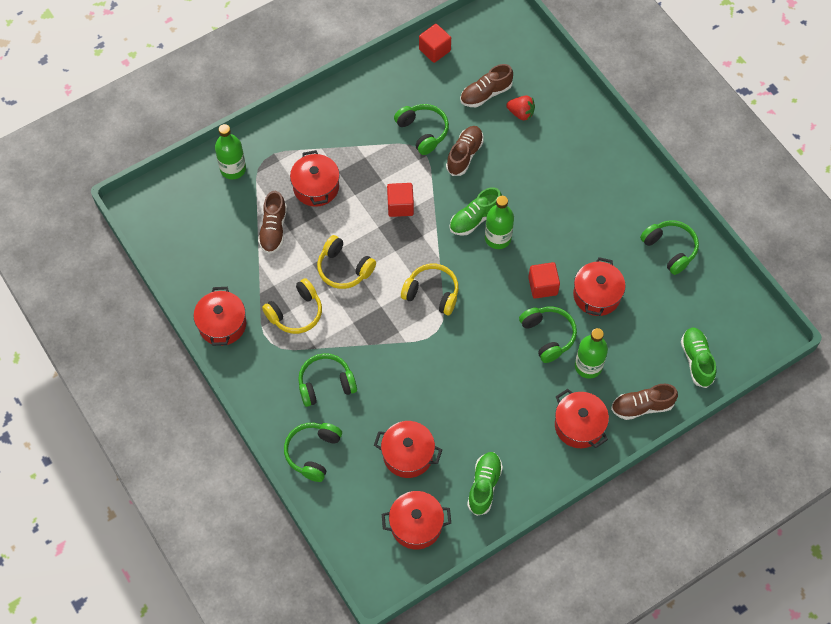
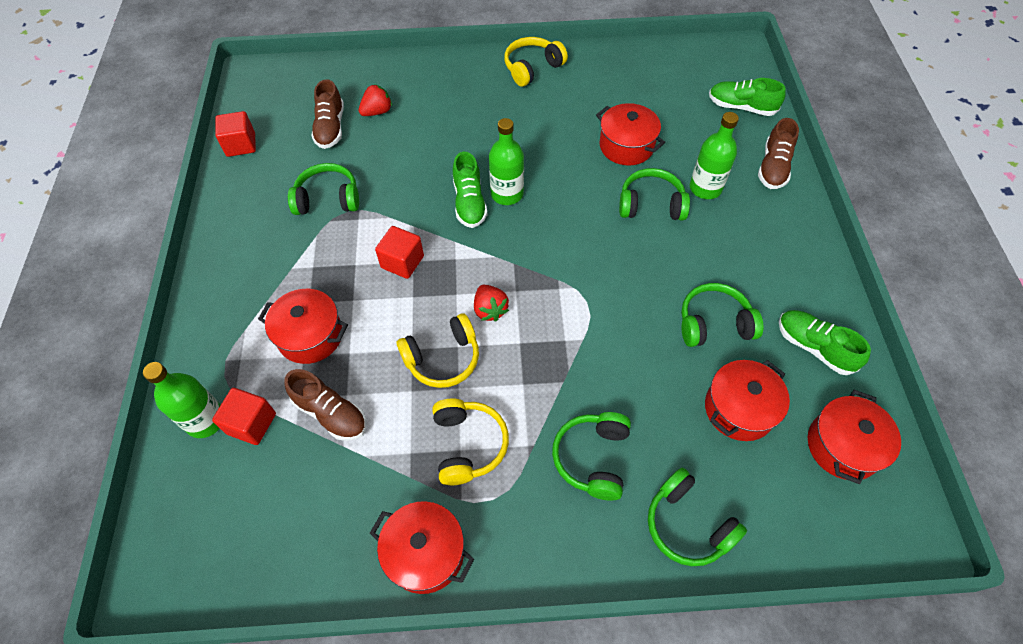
camera: 60 degrees left, 5 degrees down
(395, 277) = (490, 310): none -> red strawberry
(432, 293) = (535, 283): yellow headphones -> yellow headphones (532, 68)
(464, 155) = (386, 177): brown shoe -> none
(543, 286) = (589, 183): red cube -> red cube (251, 423)
(579, 425) = (773, 226): red pot -> none
(670, 249) = (609, 74): green headphones -> green headphones (714, 323)

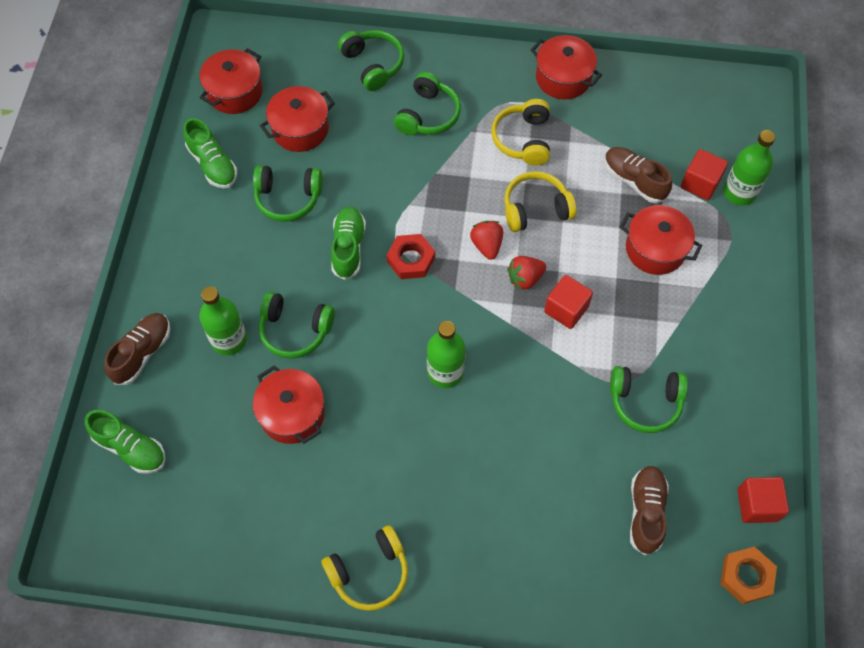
camera: 170 degrees left, 5 degrees up
(257, 104) = (746, 576): none -> orange nut
(377, 112) = (586, 529): red strawberry -> red strawberry (525, 278)
(469, 203) = (488, 368): green shoe -> green shoe (348, 248)
(564, 283) = (411, 259): none -> red nut

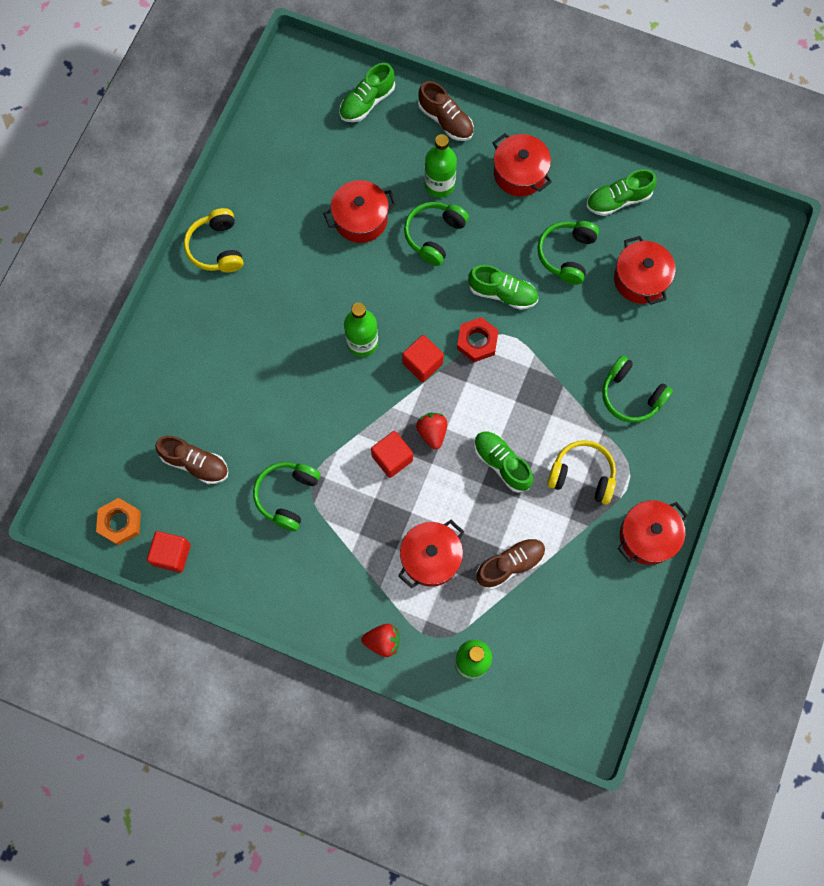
camera: 105 degrees right, 10 degrees up
(235, 92) = (696, 231): red pot -> red pot (519, 173)
(373, 65) = (703, 360): green headphones -> none
(487, 245) = (474, 409): red strawberry -> red strawberry (383, 641)
(535, 209) = (502, 463): yellow headphones -> green shoe
(700, 183) = (491, 627): red cube -> red cube (422, 363)

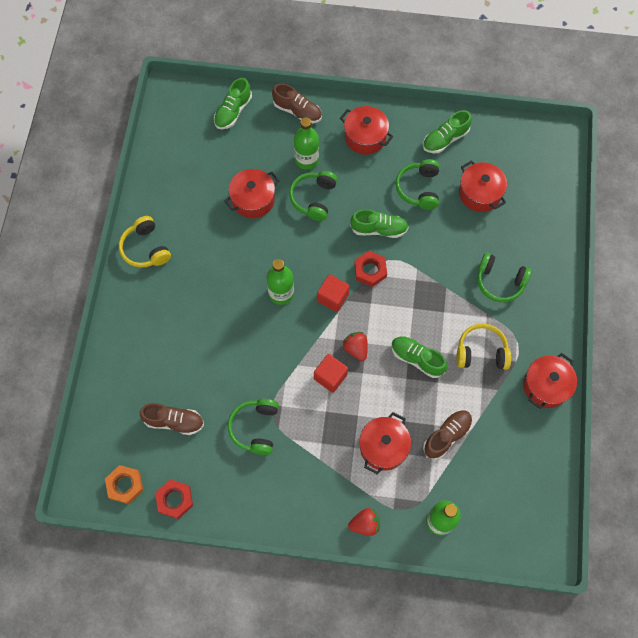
camera: 15 degrees left, 5 degrees down
(172, 554) = (175, 500): red cube -> red nut

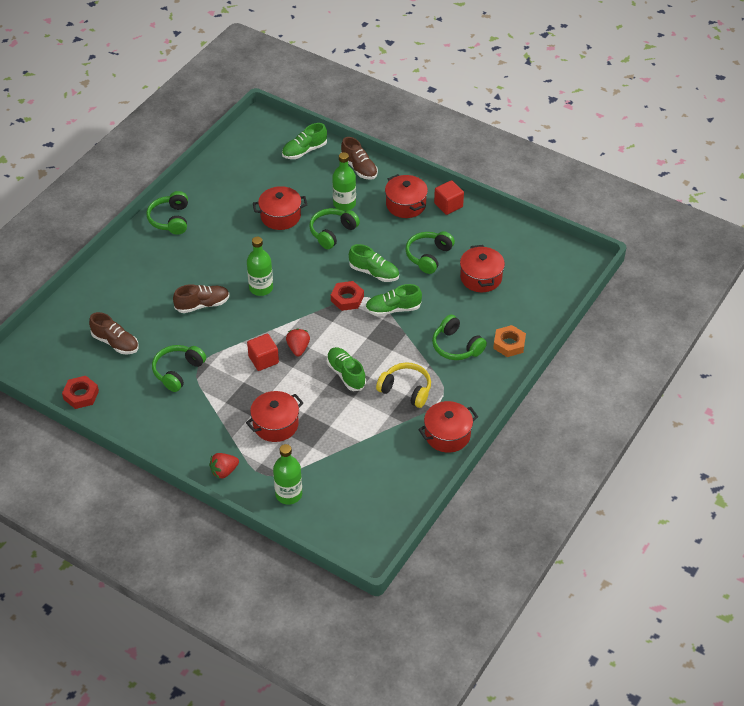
camera: 25 degrees right, 20 degrees down
(125, 485) = (48, 370): orange nut -> orange nut (509, 344)
(145, 248) = (170, 219): yellow headphones -> green headphones
(333, 297) = (302, 306): red cube -> red cube (448, 205)
(365, 524) = (224, 471): red strawberry -> red strawberry turned 135 degrees clockwise
(445, 139) = (476, 229): green shoe -> green shoe (393, 309)
(447, 436) = (335, 437): brown shoe -> brown shoe (202, 305)

